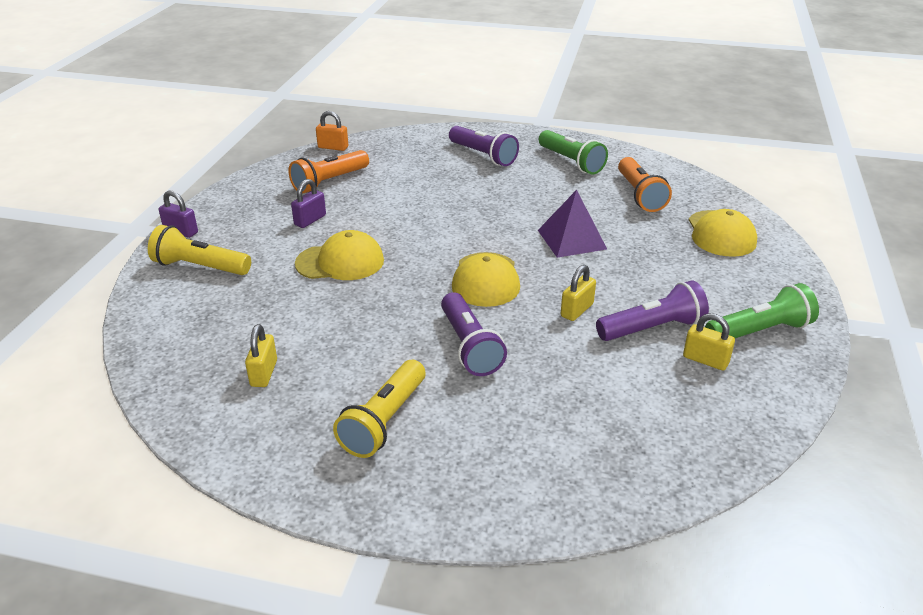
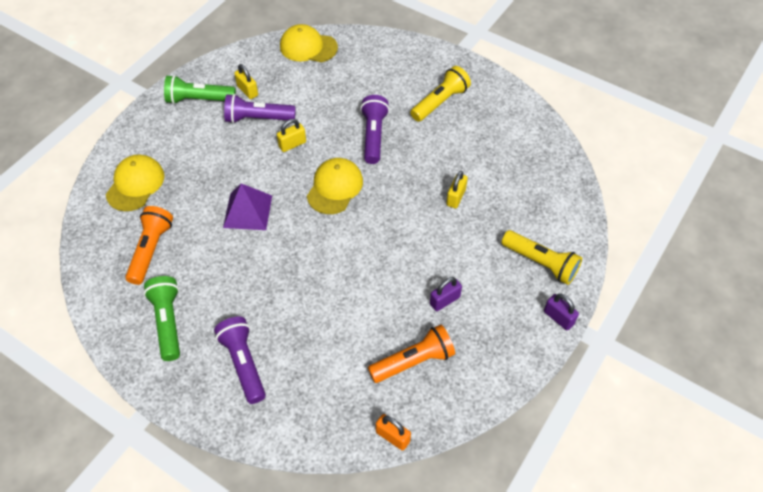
camera: 160 degrees left, 20 degrees up
(264, 373) = (501, 150): yellow padlock -> yellow padlock (456, 197)
(340, 262) = (432, 237): yellow cap -> yellow cap (308, 47)

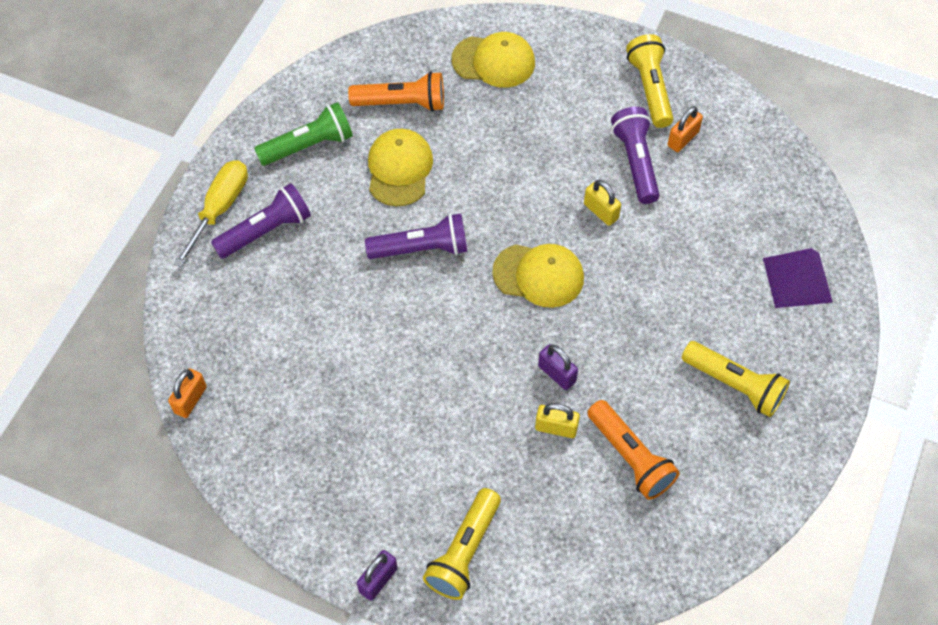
camera: 80 degrees right, 5 degrees up
(199, 99) = (650, 89): green flashlight -> yellow flashlight
(209, 398) = (220, 209): none -> yellow screwdriver
(247, 91) = (683, 139): yellow padlock -> orange padlock
(247, 211) = (478, 186): purple pyramid -> purple pyramid (797, 280)
(308, 47) = (793, 193): yellow cap -> yellow cap (399, 169)
(374, 136) = (643, 307): purple flashlight -> purple flashlight (421, 249)
(413, 361) = (290, 408): orange flashlight -> orange flashlight (630, 457)
(445, 300) = (383, 433): purple padlock -> purple padlock (556, 374)

